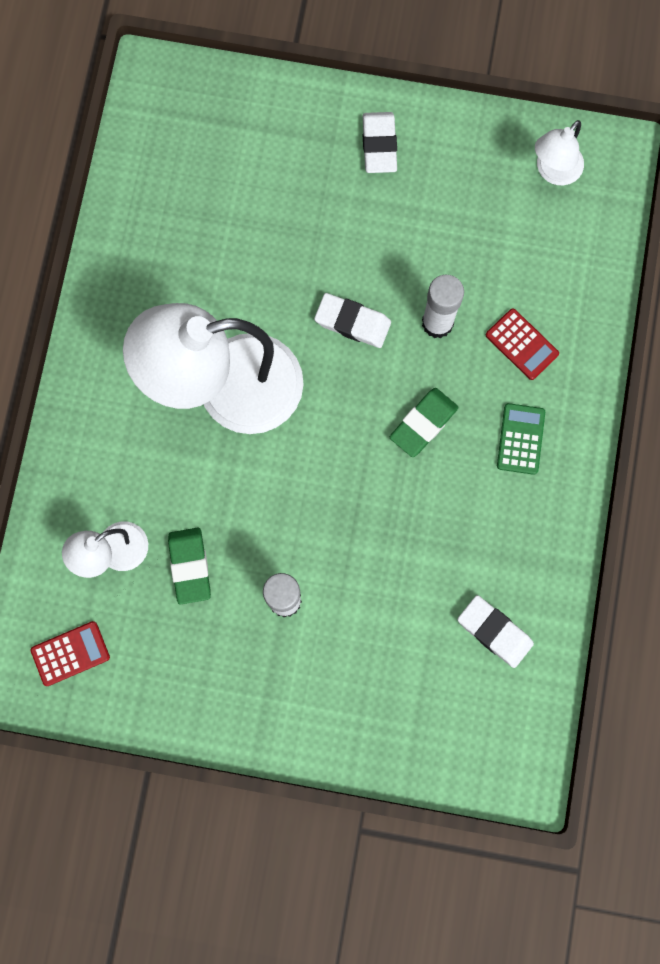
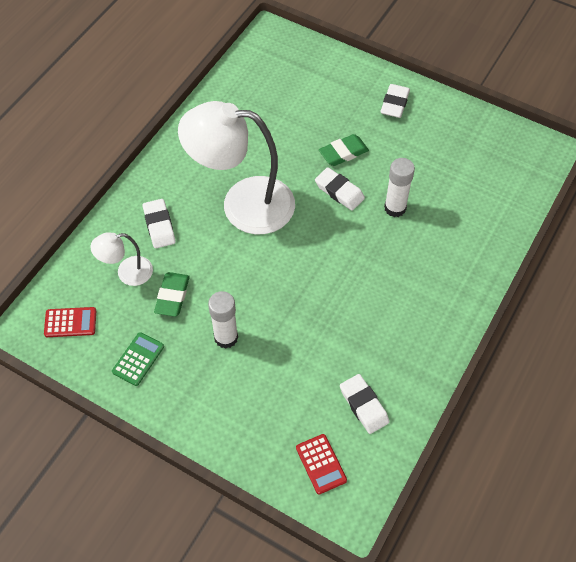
camera: 20 degrees right, 20 degrees down
(126, 465) = (159, 226): none -> white eraser
(423, 424) = (363, 262): green eraser -> green eraser (343, 153)
(520, 439) = (426, 291): green calculator -> green calculator (138, 359)
(522, 344) = (447, 236): red calculator -> red calculator (321, 464)
(553, 171) = (503, 148): white lamp -> none

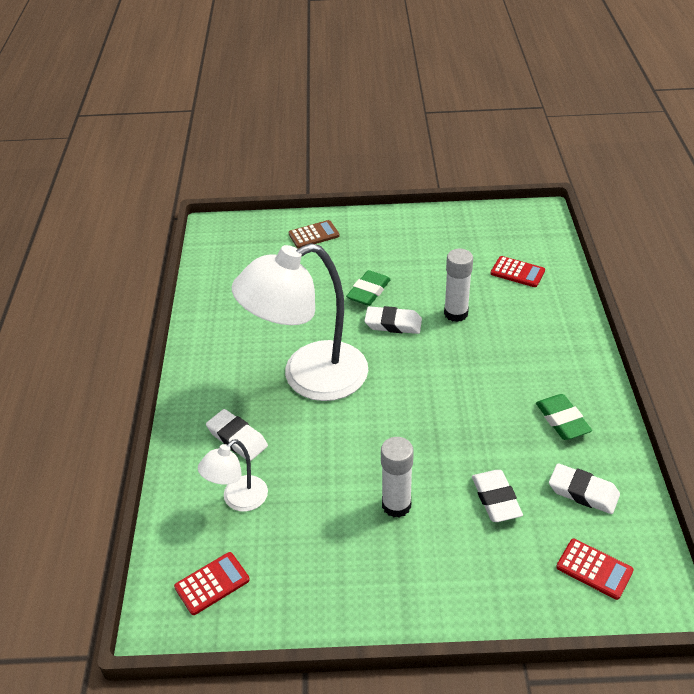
camera: 30 degrees left, 15 degrees down
(138, 359) = (320, 578): green calculator -> none
(172, 296) = (307, 496): green eraser -> green eraser (562, 420)
(341, 78) = (314, 235): none -> brown calculator
(394, 103) = (380, 234): white eraser -> white eraser (496, 499)
(477, 196) = (517, 272): none -> red calculator

